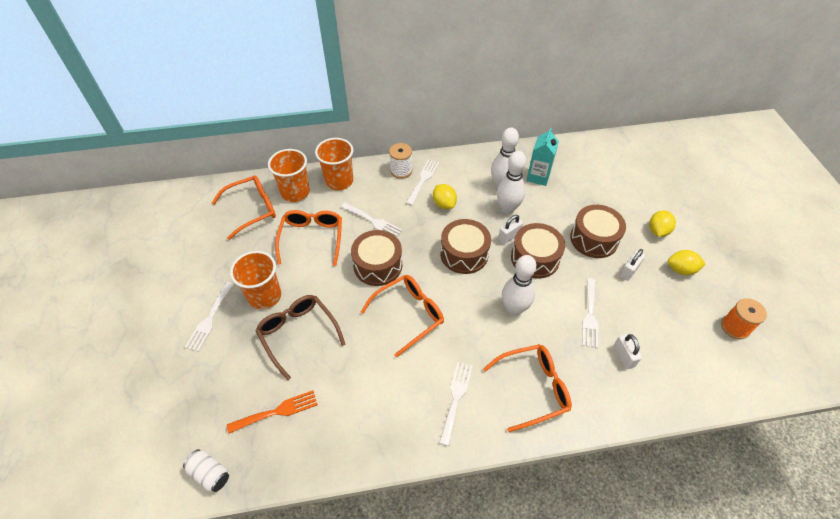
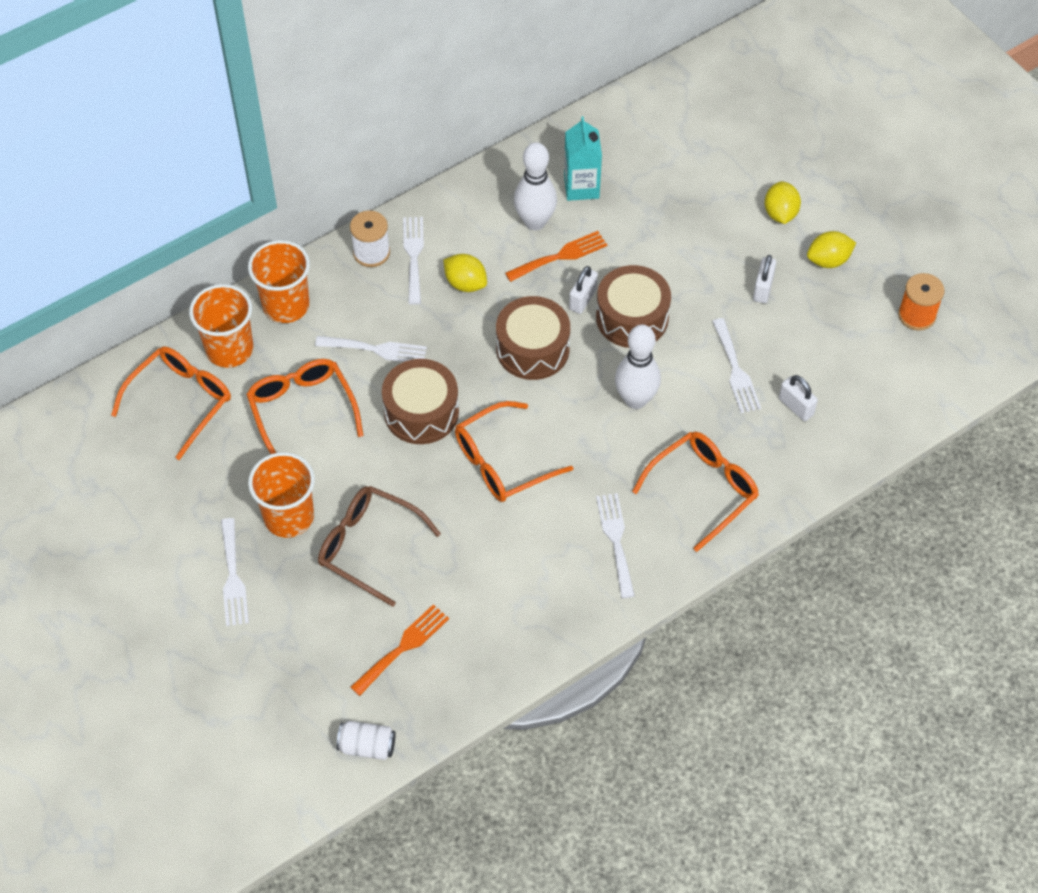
camera: 25 degrees left, 5 degrees up
(409, 314) = (502, 462): orange glasses -> orange glasses turned 150 degrees counterclockwise
(507, 208) = (560, 256): white bowling pin -> orange fork
(594, 239) = (699, 258): brown drum -> none

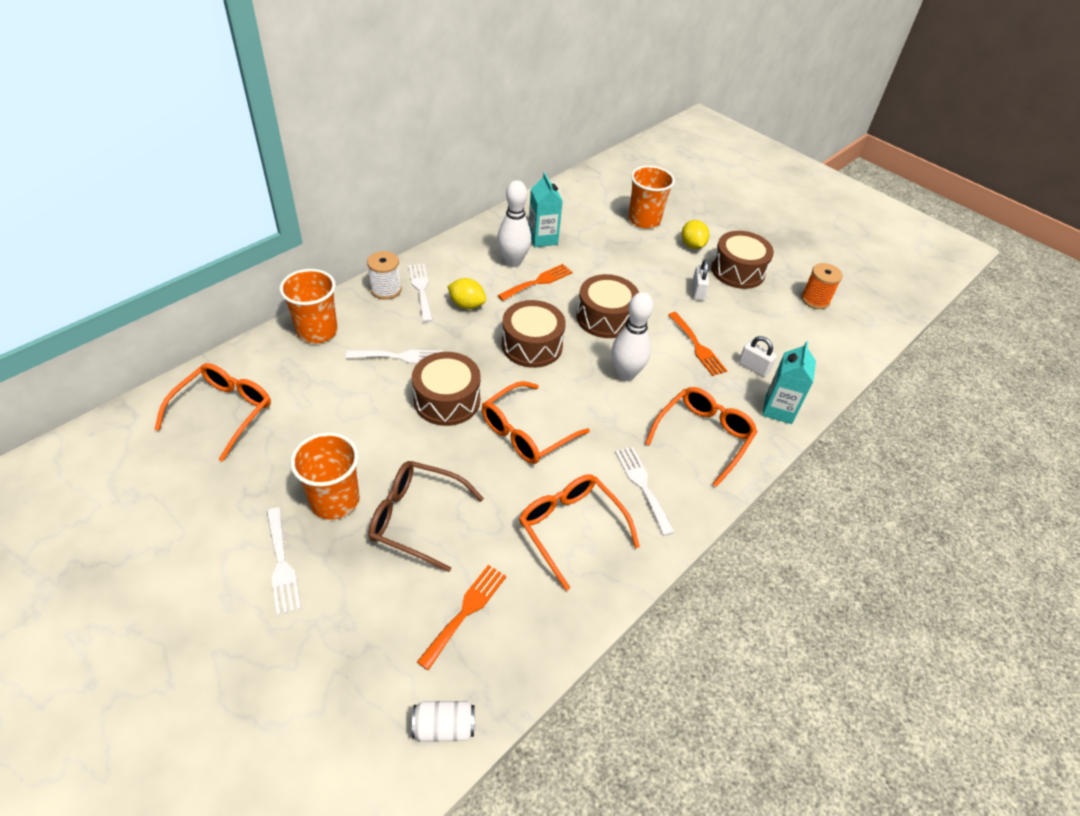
camera: 15 degrees left, 10 degrees down
(229, 349) = (268, 367): orange cup -> orange cup (644, 220)
(302, 410) = (339, 408): orange glasses -> orange glasses (571, 528)
(582, 299) = (563, 308): white padlock -> none
(736, 370) = (697, 346): white fork -> orange fork
(806, 466) = (778, 409): none -> turquoise carton
(828, 260) = (737, 271): yellow lemon -> brown drum

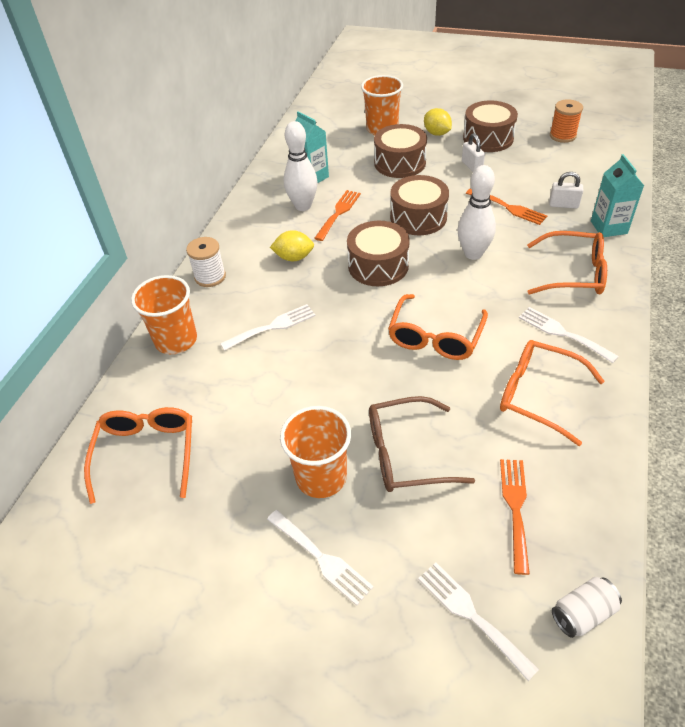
camera: 20 degrees left, 0 degrees up
(421, 289) = (242, 262): white fork -> white fork (471, 614)
(447, 400) = (346, 343): brown drum -> brown drum (400, 163)
(703, 436) = (573, 273): orange glasses -> orange glasses turned 90 degrees clockwise

